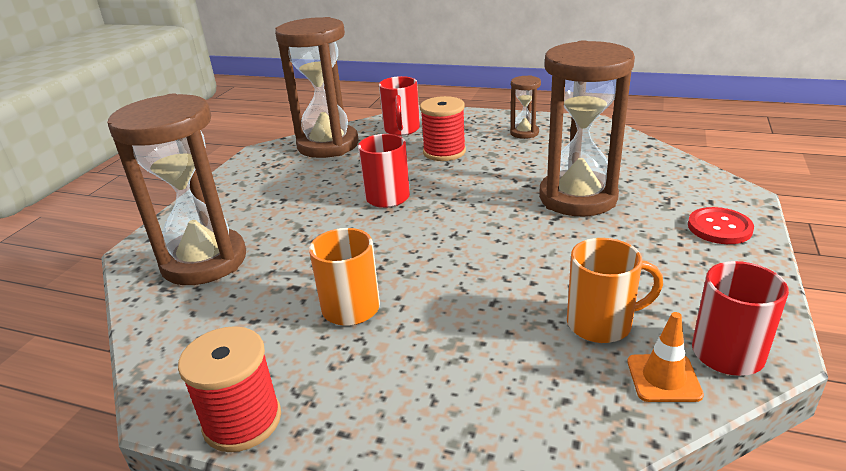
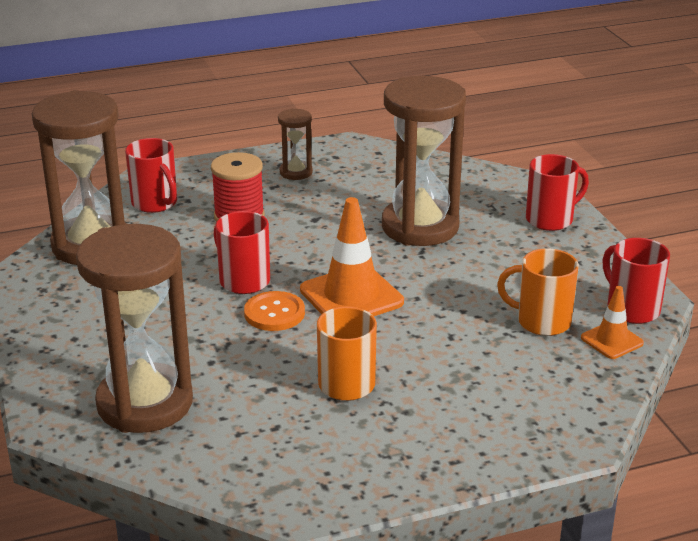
camera: 40 degrees left, 0 degrees up
(242, 421) = (373, 488): red spool -> none
(376, 228) = (274, 313): none -> orange button
(450, 235) = (351, 296): none -> orange traffic cone
(601, 324) = (541, 321): orange mug -> orange mug turned 120 degrees counterclockwise
(719, 228) = (551, 219): red button -> red mug

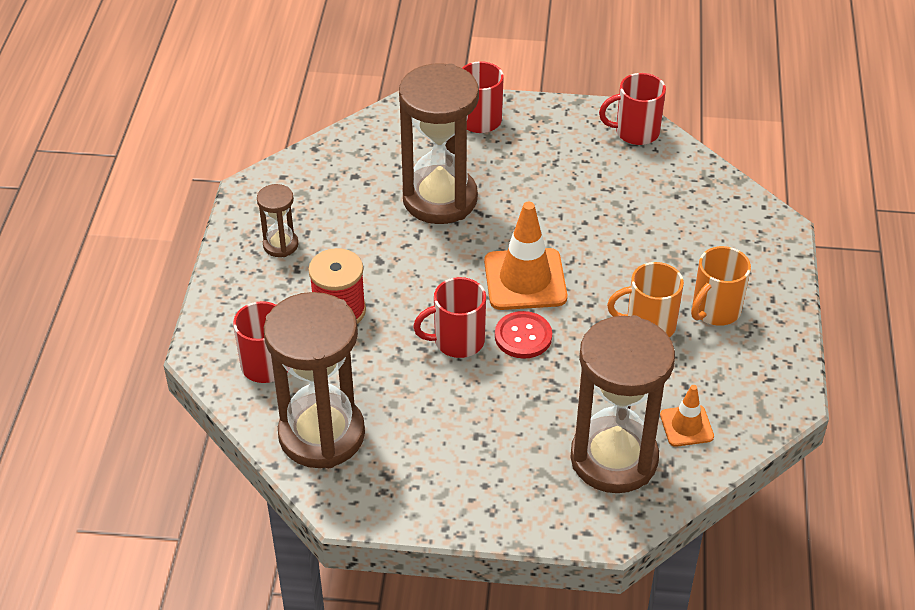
camera: 65 degrees left, 15 degrees up
(274, 313) = (523, 336): orange button -> red button
(541, 321) = (625, 185): orange mug -> orange mug (715, 310)
(612, 340) = (670, 160): orange traffic cone -> orange traffic cone (686, 426)

